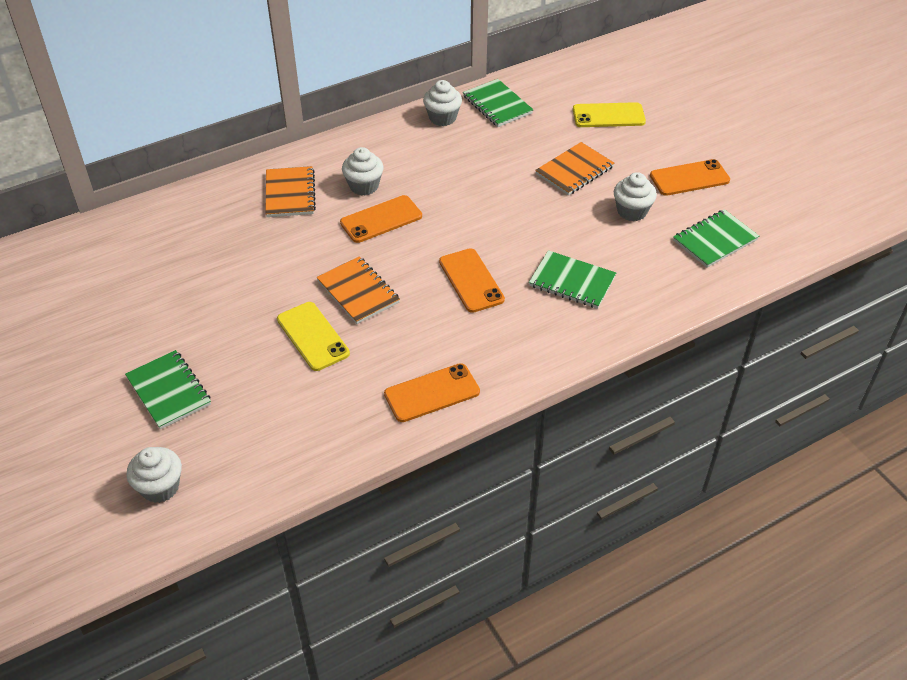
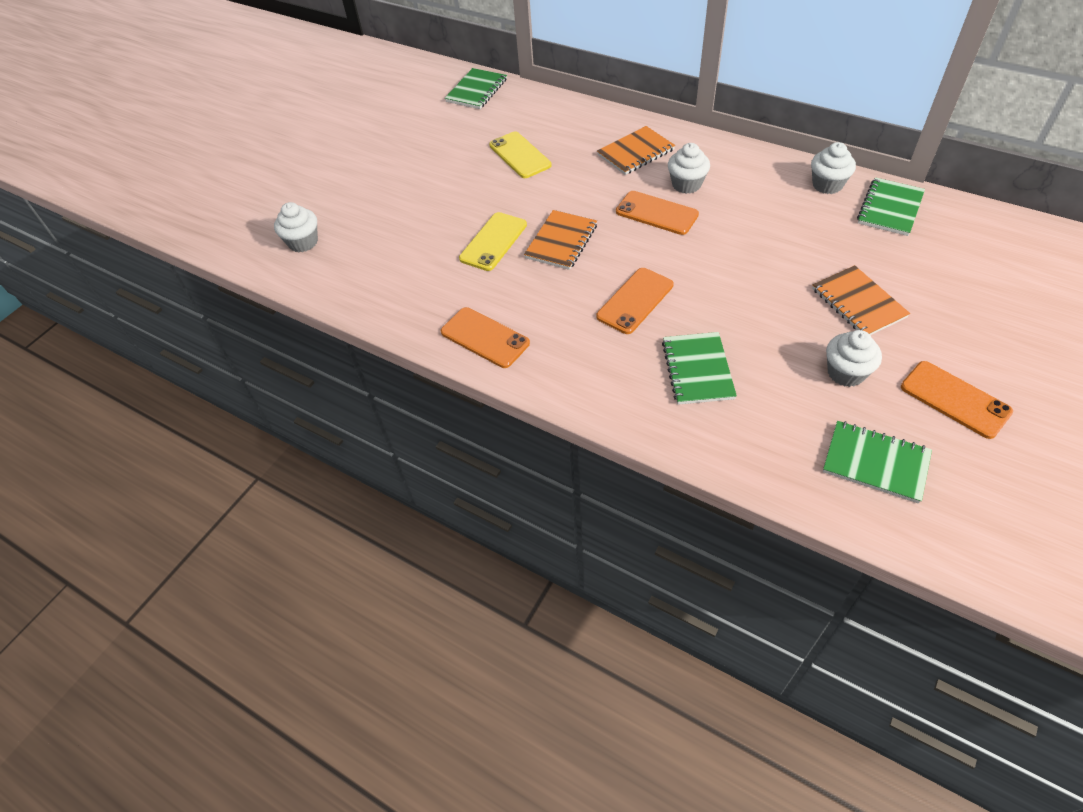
camera: 65 degrees right, 5 degrees up
(169, 391) = (388, 201): green notebook -> green notebook (476, 91)
(574, 171) = (858, 303): orange notebook -> orange notebook turned 45 degrees clockwise
(608, 115) = (976, 291): yellow phone -> yellow phone (520, 155)

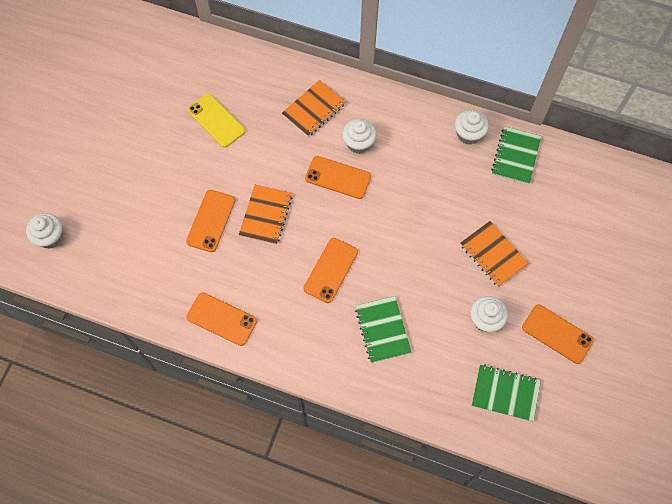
camera: 15 degrees left, 15 degrees up
(476, 91) = (163, 41): green notebook -> none
(493, 241) = (211, 221): yellow phone -> orange phone

